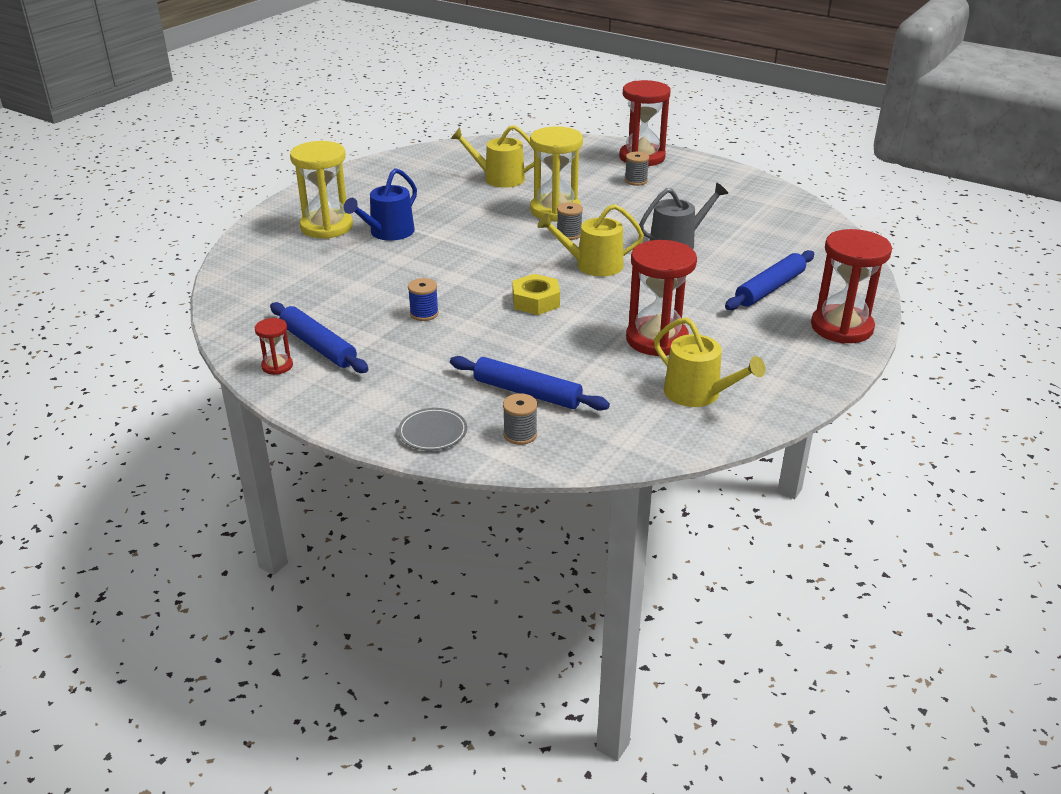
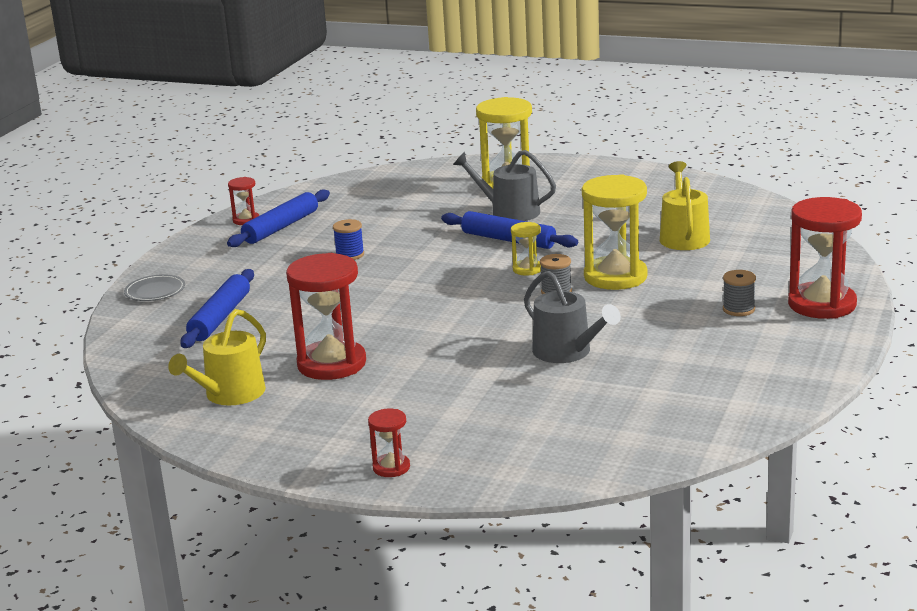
camera: 80 degrees right, 10 degrees down
(388, 233) = (509, 212): blue watering can -> grey watering can
(517, 240) = (527, 269): none -> yellow hourglass
(520, 434) = (153, 324): grey spool -> none
(536, 301) = (392, 297): yellow nut -> none
(593, 265) = (485, 313): yellow watering can -> none
(769, 288) = (473, 417): blue rolling pin -> blue rolling pin (508, 240)
(841, 327) = (391, 467): red hourglass -> red hourglass, size x0.48

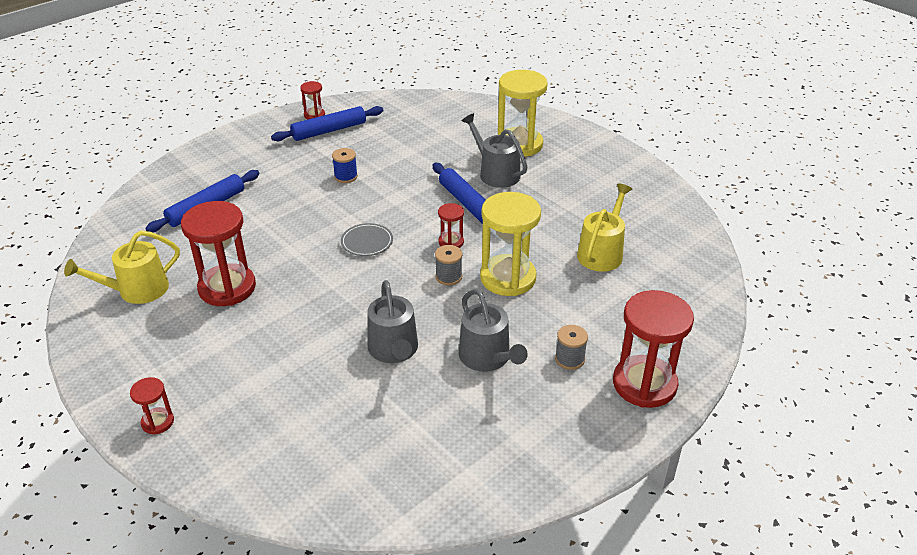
camera: 25 degrees right, 15 degrees up
(155, 291) = (194, 164): grey plate -> grey plate (367, 242)
(527, 269) = (451, 242): yellow hourglass -> red hourglass
(663, 330) = (487, 357): none -> grey watering can

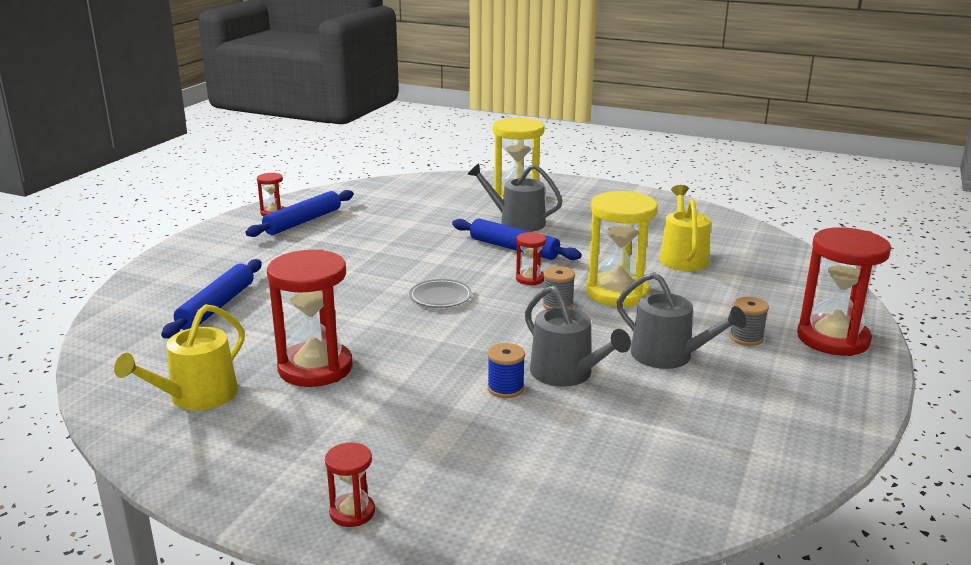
camera: 25 degrees left, 15 degrees down
(346, 176) = (360, 252): blue spool -> blue spool (505, 388)

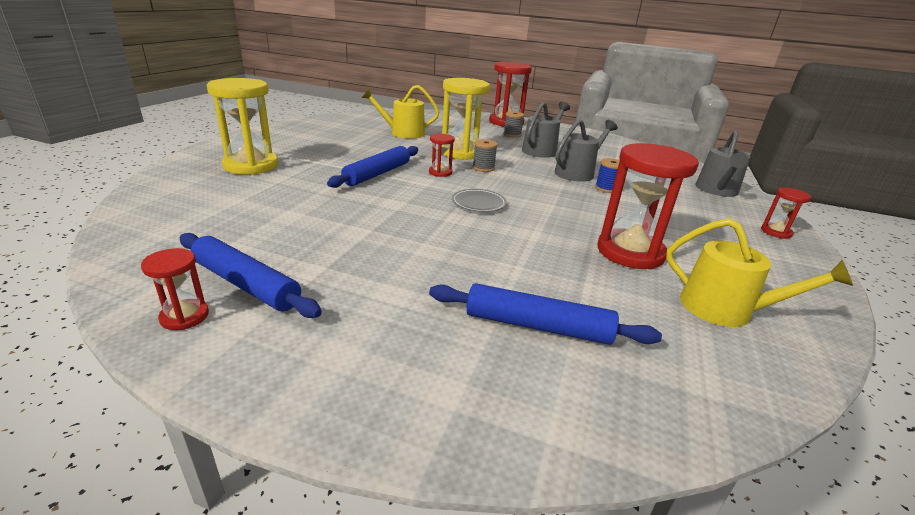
camera: 95 degrees left, 5 degrees up
(517, 222) = (315, 169): grey watering can -> grey watering can (717, 190)

